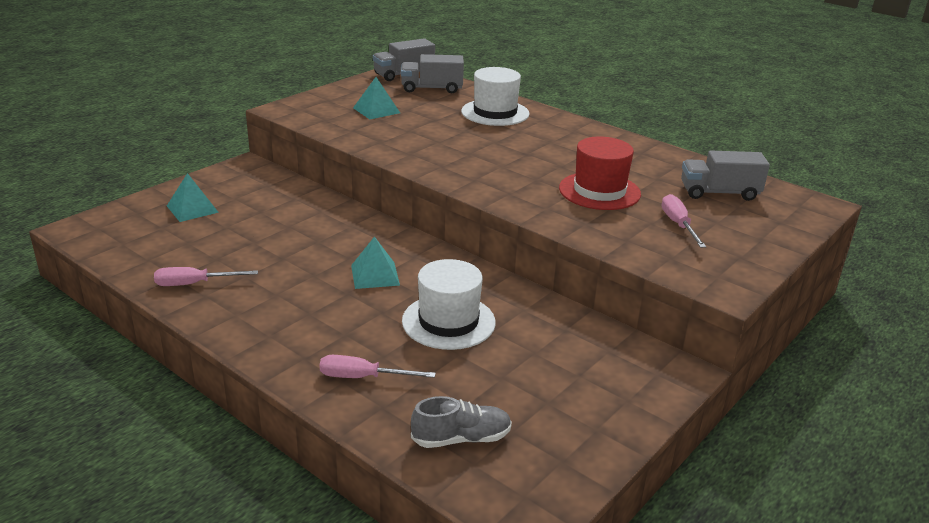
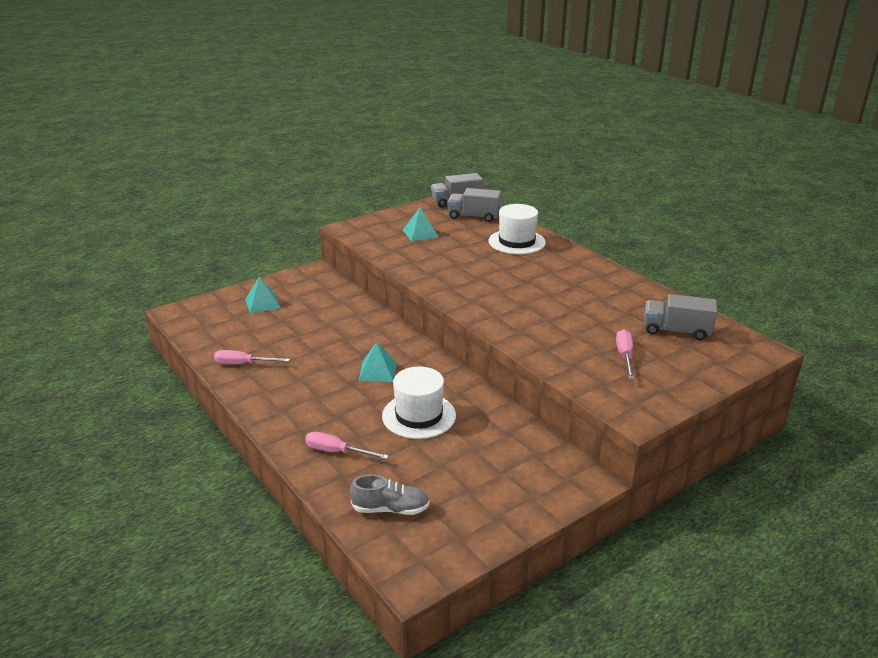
camera: 15 degrees right, 0 degrees up
(599, 191) = (571, 320): red hat -> none

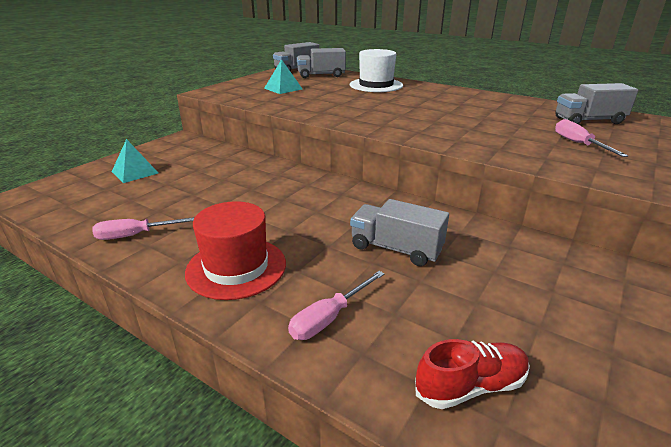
camera: 20 degrees left, 0 degrees up
(298, 404) = (236, 267): none -> red hat
(337, 452) = (329, 318): pink screwdriver -> pink screwdriver turned 45 degrees counterclockwise
(377, 371) = (310, 212): turquoise pyramid -> none
(390, 509) = (470, 386): grey shoe -> red shoe
(419, 415) = (396, 248): white hat -> grey truck

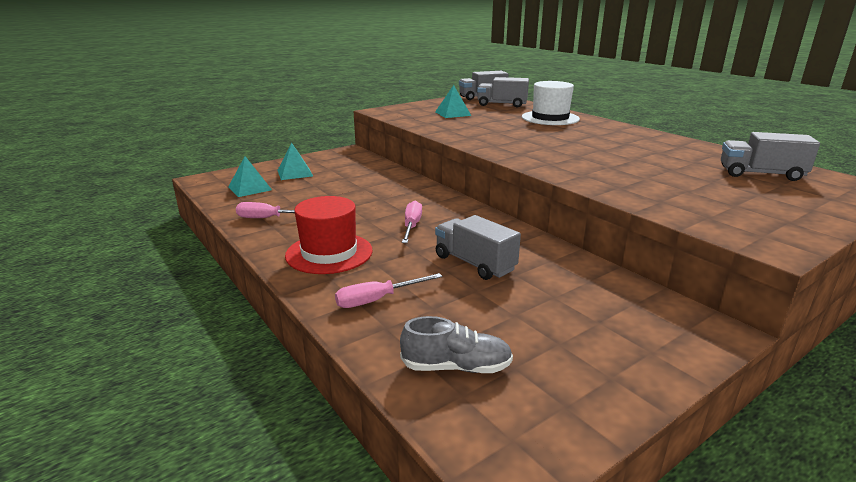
camera: 20 degrees right, 5 degrees down
(90, 199) = (250, 188): none -> turquoise pyramid
(470, 386) = (456, 367): red shoe -> grey shoe
(578, 144) = (717, 193): pink screwdriver -> pink screwdriver (411, 226)

